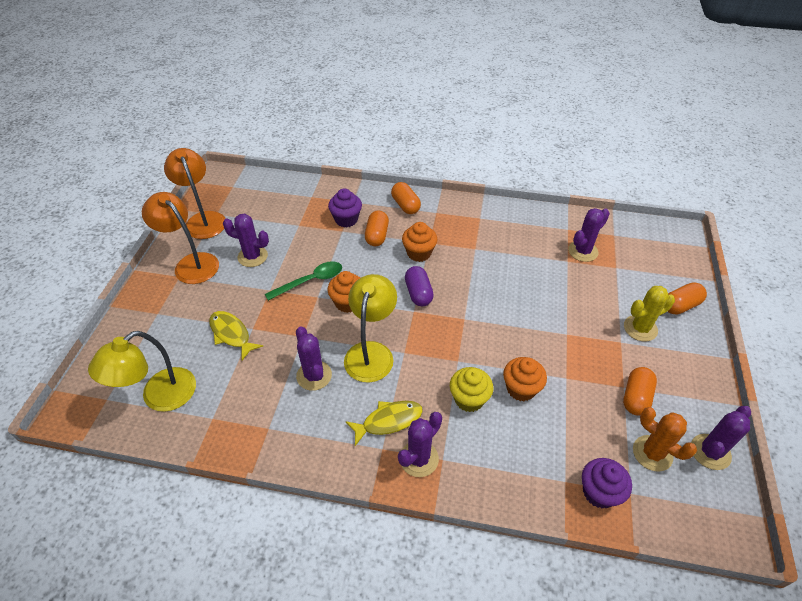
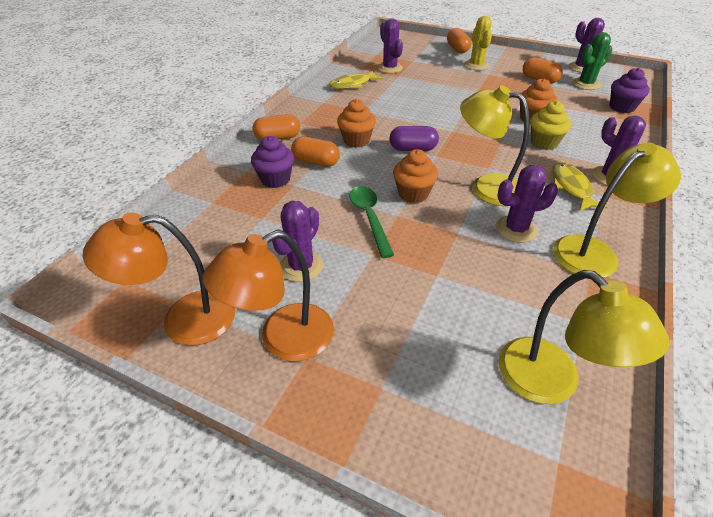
camera: 75 degrees left, 5 degrees down
(231, 334) = (443, 296): yellow fish -> yellow fish (352, 84)
(293, 433) = (594, 251): none -> yellow lamp
(652, 453) = (586, 84): orange cactus -> green cactus

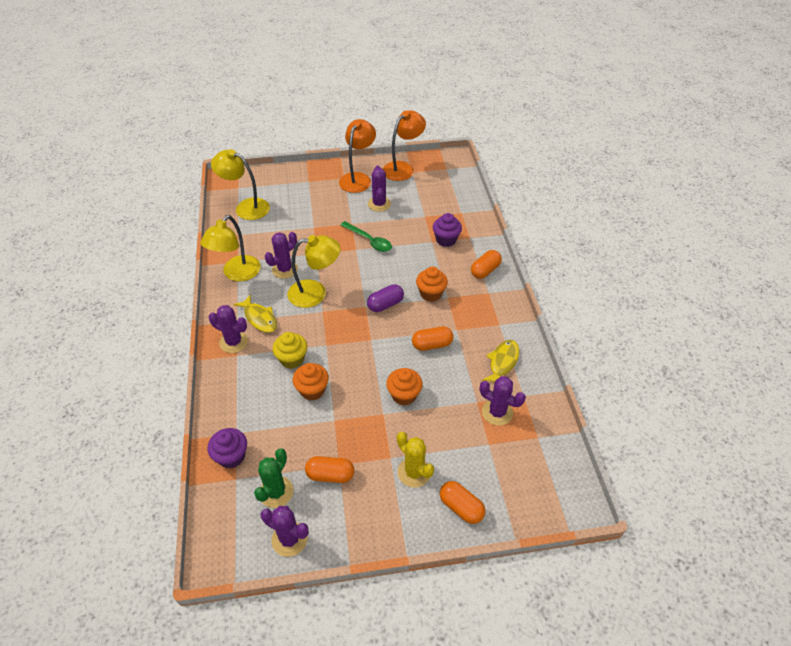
camera: 145 degrees right, 5 degrees up
(316, 162) = (437, 263): orange capsule -> orange capsule (432, 344)
(413, 194) = (357, 267): orange cupcake -> orange cupcake (404, 395)

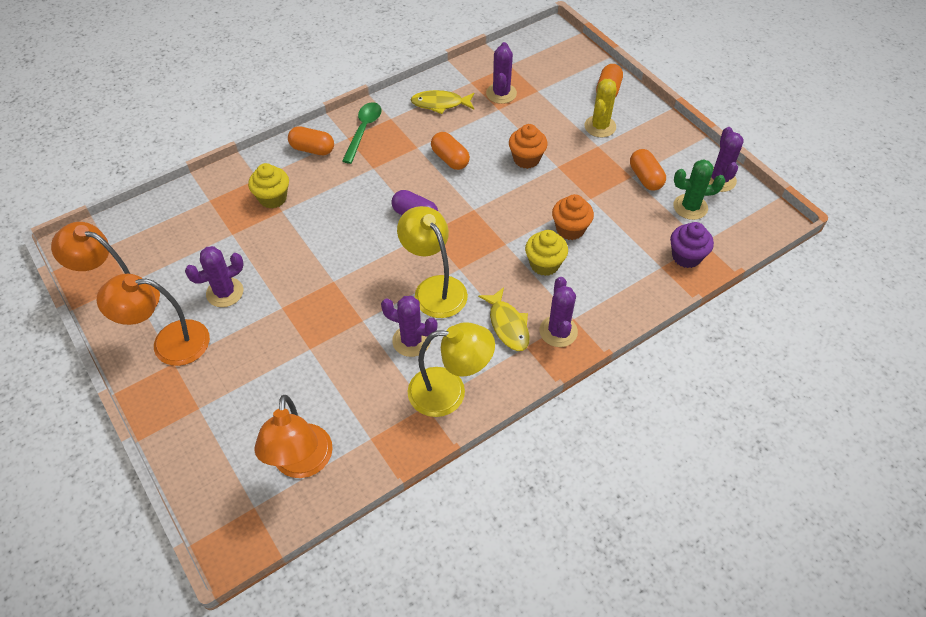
camera: 115 degrees left, 5 degrees up
(246, 207) = (301, 463): yellow lamp -> orange lamp
(259, 318) = (507, 325): yellow fish -> yellow fish turned 135 degrees clockwise
(369, 241) = (310, 273): green spoon -> green spoon (363, 130)
(431, 294) = (375, 183): orange cupcake -> none
(446, 240) = (273, 198): purple cupcake -> yellow cupcake

